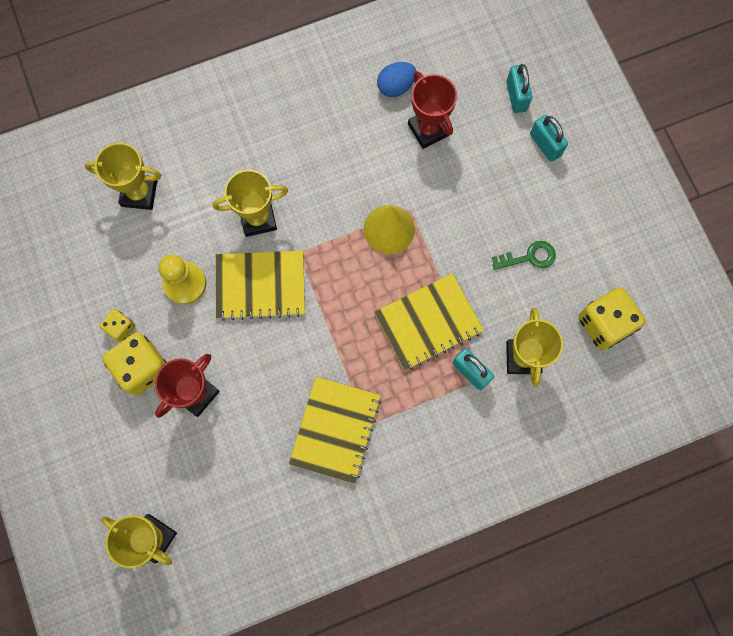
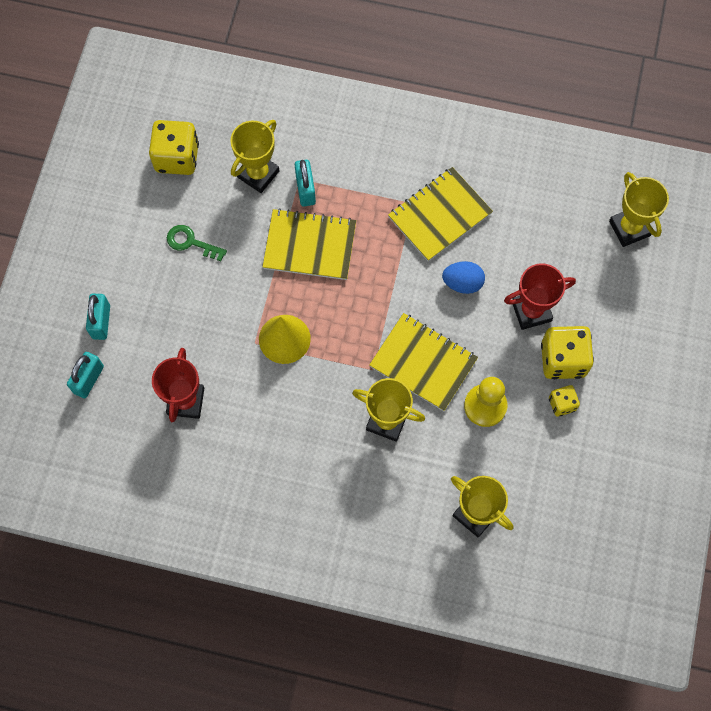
camera: 145 degrees left, 5 degrees down
(396, 86) = (182, 460): blue egg -> blue egg (462, 283)

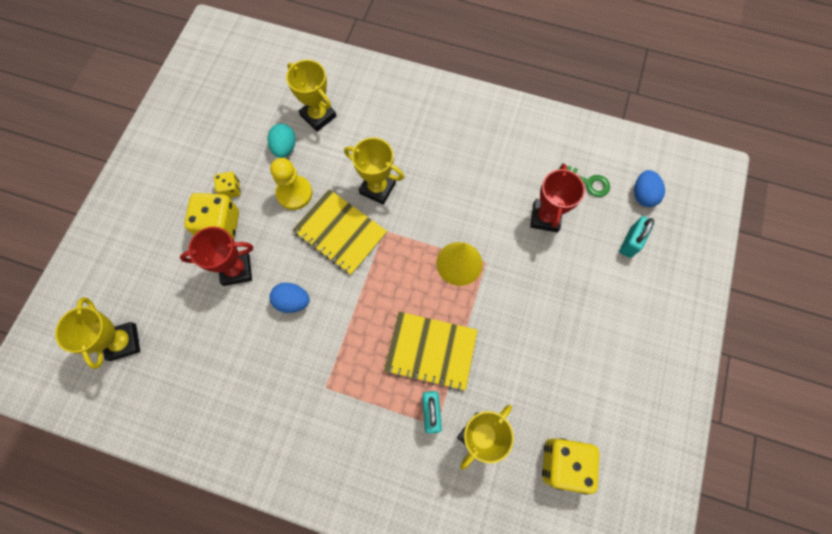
camera: 175 degrees left, 0 degrees up
(67, 439) = (643, 195): none -> blue egg
(101, 322) = (625, 292): turquoise padlock -> none
(191, 242) = (545, 364): green key -> green key (588, 182)
(440, 215) = (301, 372): yellow notebook -> none
(509, 465) = (284, 148): none -> turquoise egg

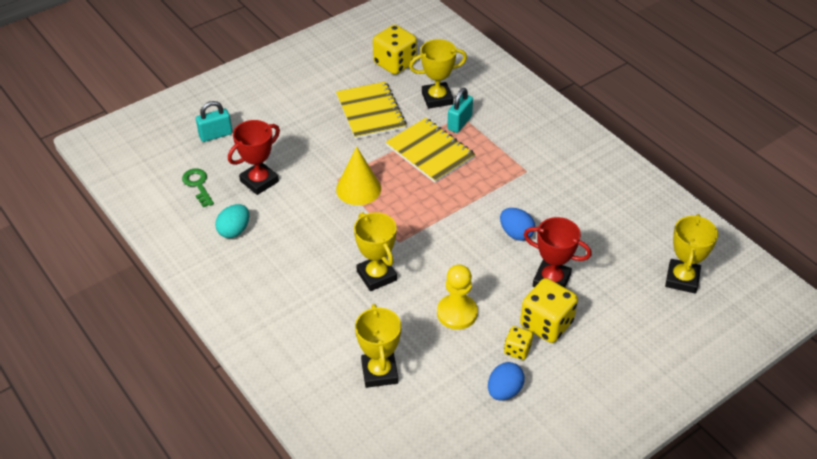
camera: 145 degrees left, 25 degrees down
(284, 148) = (437, 360): turquoise egg -> turquoise egg (234, 231)
(340, 232) = (438, 260): yellow notebook -> yellow notebook (370, 112)
(643, 195) = (168, 155): blue egg -> blue egg (504, 391)

